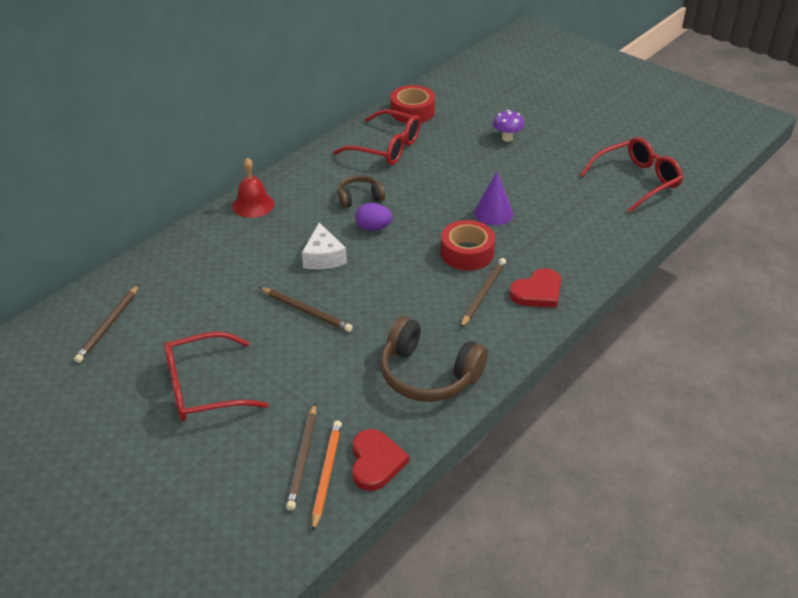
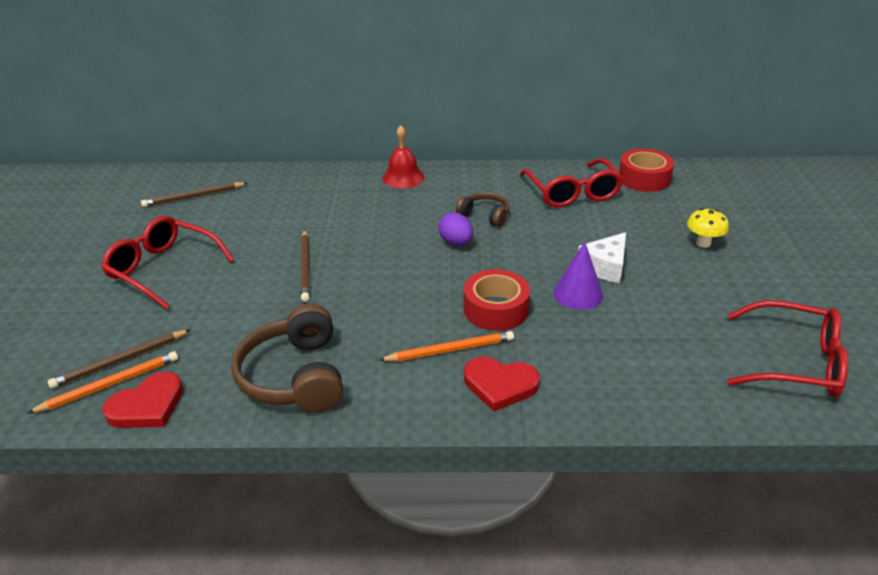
camera: 50 degrees right, 5 degrees down
(323, 257) = (383, 239): white cheese -> white cheese (605, 266)
(483, 293) = (450, 350): brown pencil -> orange pencil
(507, 138) = (703, 243): purple mushroom -> yellow mushroom

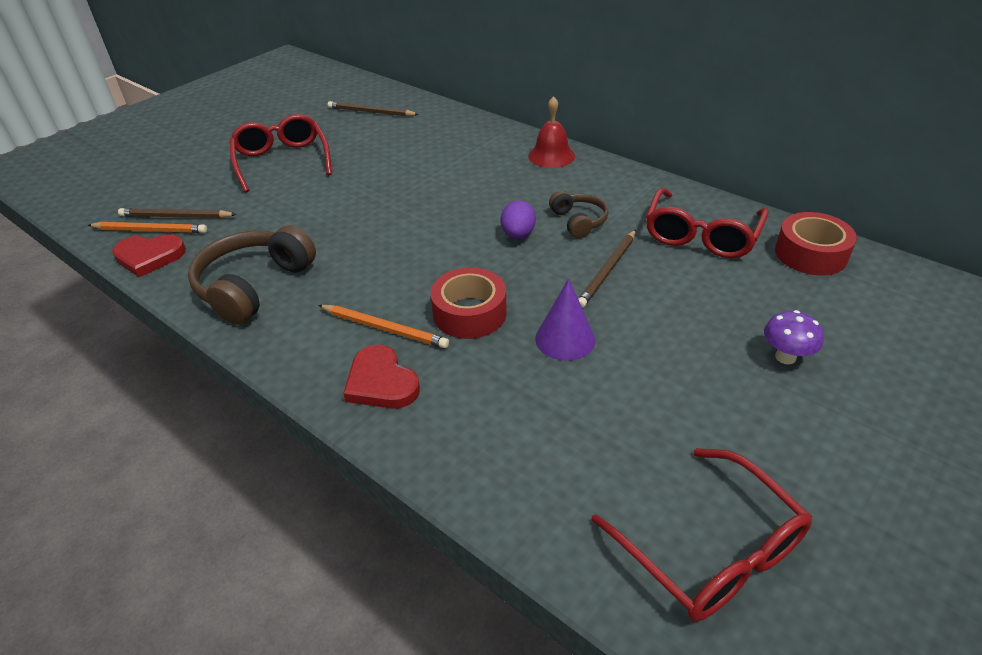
camera: 40 degrees right, 5 degrees up
(305, 267) = (373, 202): brown pencil -> brown pencil (608, 270)
(605, 266) = (631, 326): white cheese -> none
(703, 243) = (785, 357): yellow mushroom -> purple mushroom

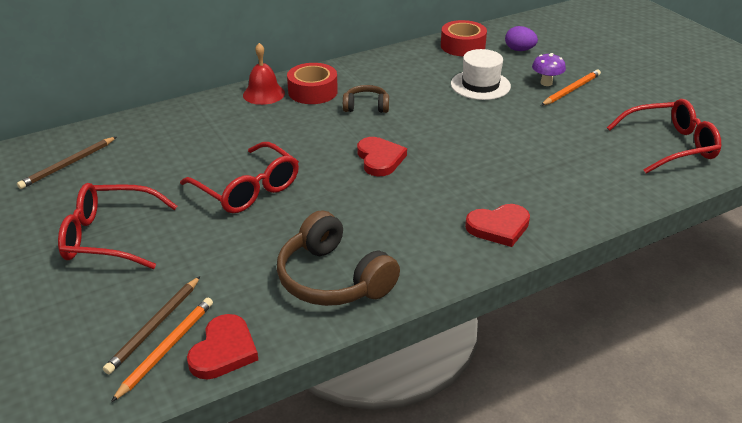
camera: 70 degrees left, 5 degrees down
(384, 328) = (438, 216): orange pencil -> orange pencil (571, 90)
(469, 313) = (444, 175): red tape -> red tape (312, 91)
(475, 259) = (380, 159): none -> red heart
(518, 235) = (363, 134): purple egg -> purple egg (519, 50)
(565, 339) = (493, 145): purple cone -> none
(608, 270) = (432, 111): brown pencil -> none
(701, 235) = (419, 70): red glasses -> red glasses (247, 189)
(713, 294) = (480, 85): none -> white hat

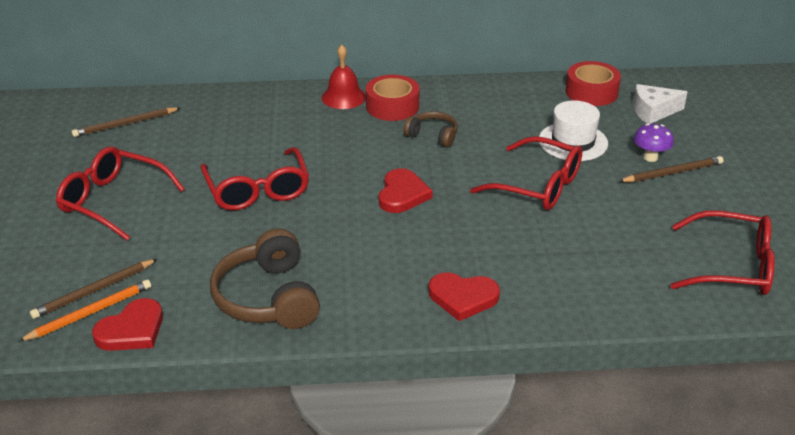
camera: 25 degrees right, 0 degrees up
(482, 124) = (538, 186): none -> red glasses
(519, 50) = (653, 111): purple egg -> white cheese
(571, 90) = (672, 173): orange pencil -> brown pencil

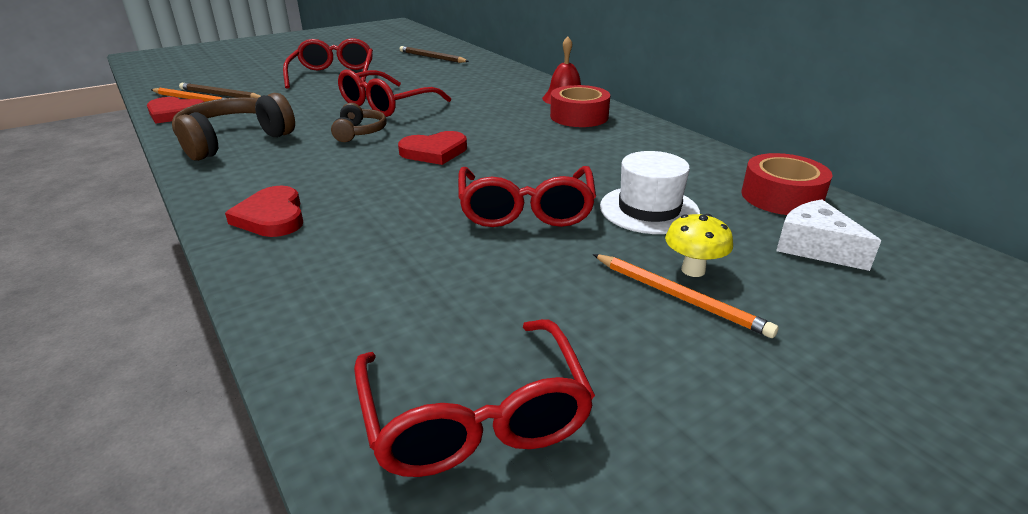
camera: 60 degrees right, 5 degrees down
(433, 135) = (553, 141): brown headphones -> brown headphones (359, 132)
(650, 157) = (693, 270): purple mushroom -> yellow mushroom
(672, 173) = (679, 297): brown pencil -> orange pencil

